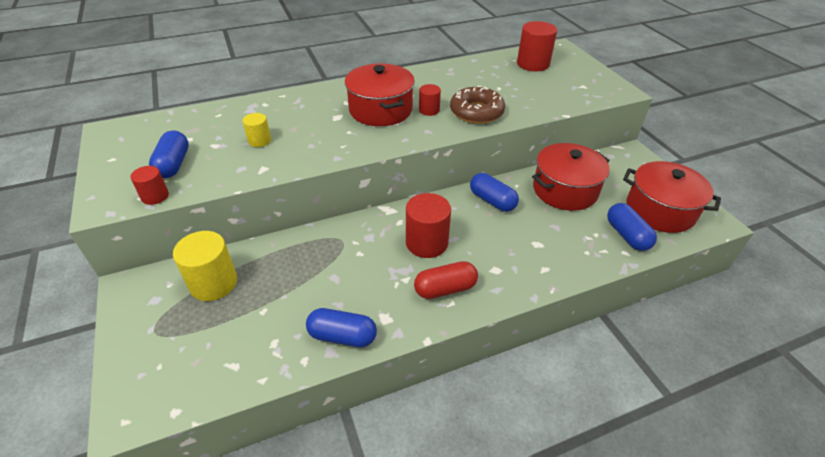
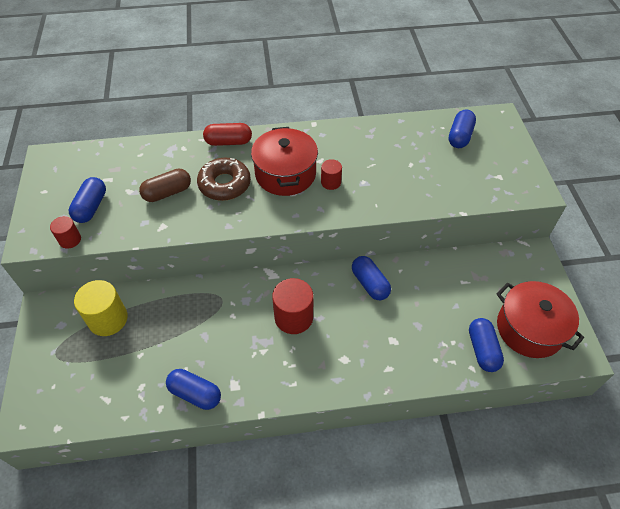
camera: 15 degrees right, 10 degrees up
(259, 140) = (167, 193): yellow cylinder -> brown capsule
(445, 289) = (293, 368): red capsule -> red capsule (228, 142)
(476, 112) = (375, 193): brown donut -> brown donut (224, 184)
(533, 64) = (460, 136): red cylinder -> blue capsule
(565, 190) = (445, 285): red pot -> none

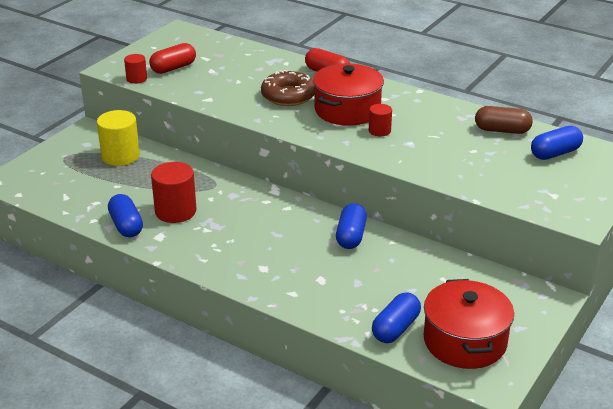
camera: 40 degrees right, 20 degrees down
(91, 207) = (173, 68): blue capsule -> red capsule
(167, 193) = (238, 83): brown capsule -> brown capsule (502, 130)
(293, 317) = (257, 223): red cylinder -> red cylinder (175, 211)

